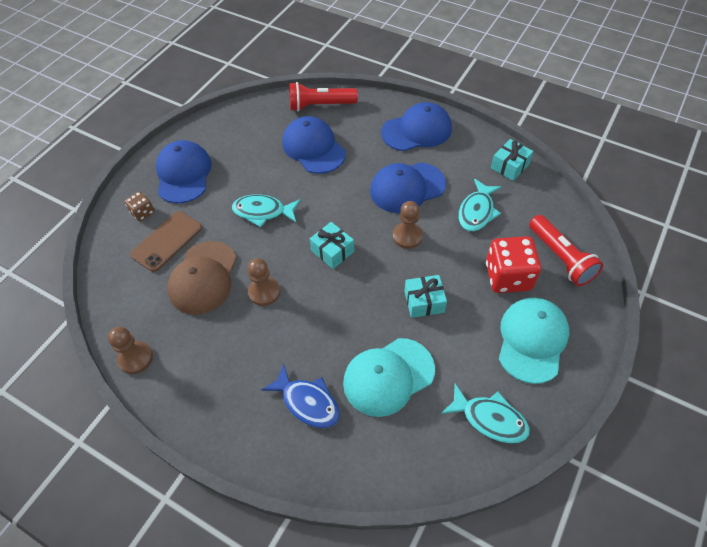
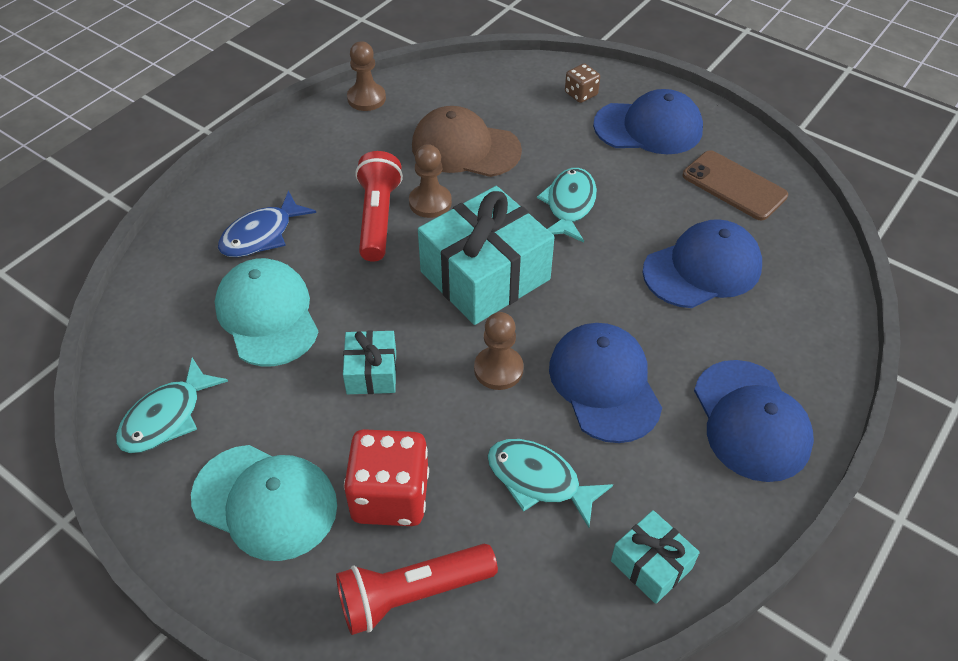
camera: 95 degrees right, 5 degrees down
(167, 241) = (530, 116): brown phone -> brown phone (734, 186)
(320, 105) = (811, 285): red flashlight -> red flashlight (378, 218)
(332, 251) = (485, 275): turquoise gift -> turquoise gift, size x2.01

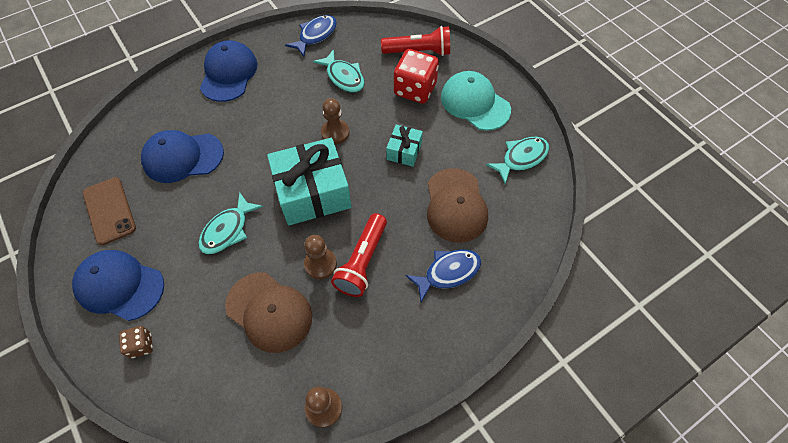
camera: 160 degrees left, 10 degrees up
(267, 315) = (455, 205): turquoise cap -> brown cap
(604, 384) = (285, 109): blue cap -> none
(651, 565) = (315, 35): turquoise gift -> blue fish

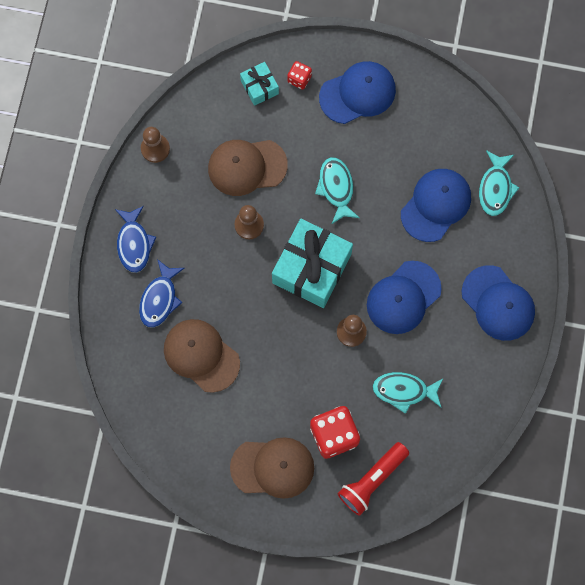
camera: 135 degrees right, 15 degrees up
(109, 210) = (431, 125): brown phone -> none
(141, 345) = (299, 79): brown dice -> red dice
(278, 123) = (403, 297): none -> blue cap
(315, 35) = (477, 411): blue fish -> blue fish (134, 243)
(362, 261) = (223, 252): red flashlight -> none
(404, 151) = (283, 366): turquoise gift -> turquoise gift (259, 87)
(475, 103) = (273, 467): turquoise cap -> brown cap
(521, 158) = (189, 445): turquoise fish -> turquoise fish (495, 188)

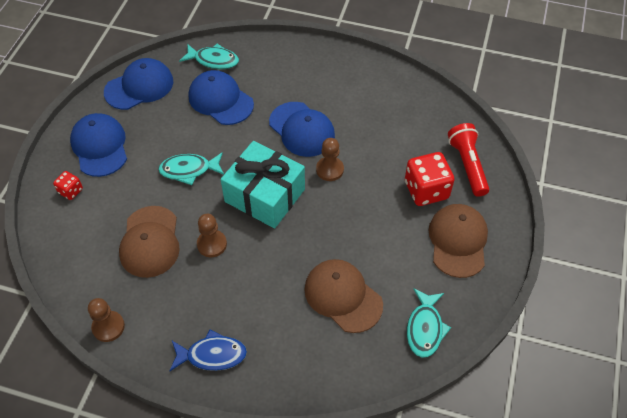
camera: 85 degrees left, 20 degrees down
(160, 299) = (278, 332): blue fish -> none
(201, 355) = (343, 296): brown cap -> brown cap turned 90 degrees clockwise
(259, 87) = (68, 225): turquoise gift -> none
(372, 480) = (467, 165): red flashlight -> red flashlight turned 150 degrees counterclockwise
(404, 391) = (386, 136): turquoise fish -> turquoise fish (425, 328)
(498, 303) = (314, 68): blue cap -> blue cap (139, 87)

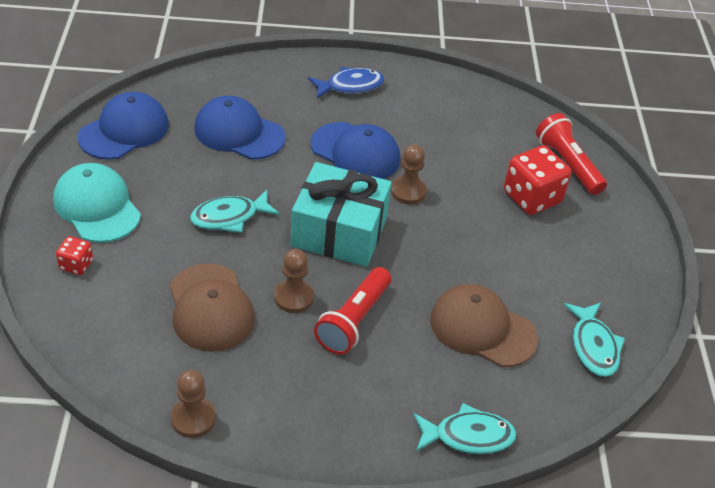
camera: 20 degrees left, 10 degrees down
(100, 146) = (97, 206): blue cap -> turquoise cap
(212, 355) = (346, 425): blue fish -> blue fish (350, 86)
(213, 60) = (211, 89): turquoise fish -> turquoise fish (468, 436)
(248, 271) = (354, 320): none -> red flashlight
(458, 241) = (591, 246): brown cap -> none

